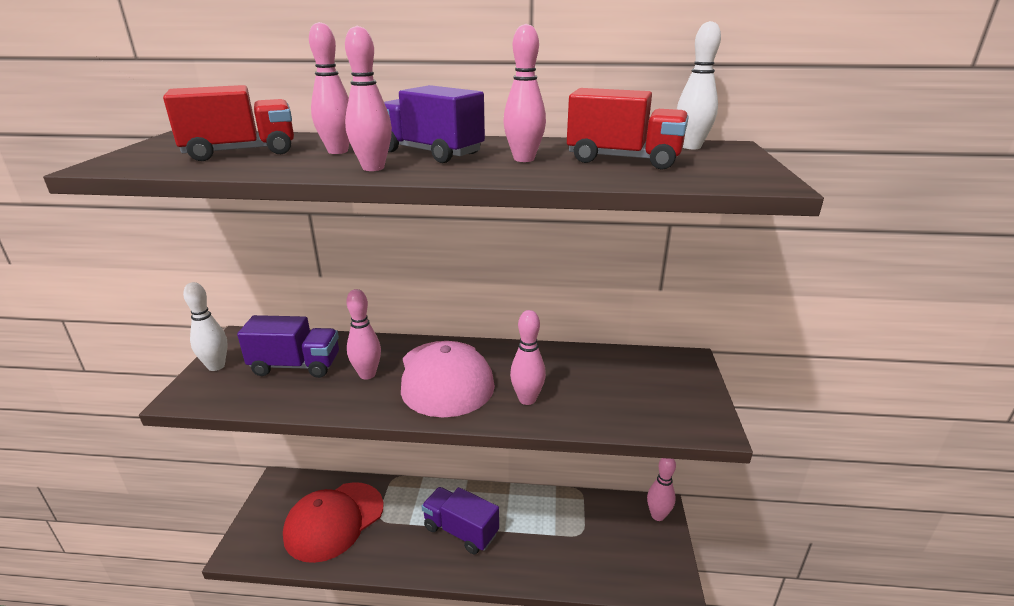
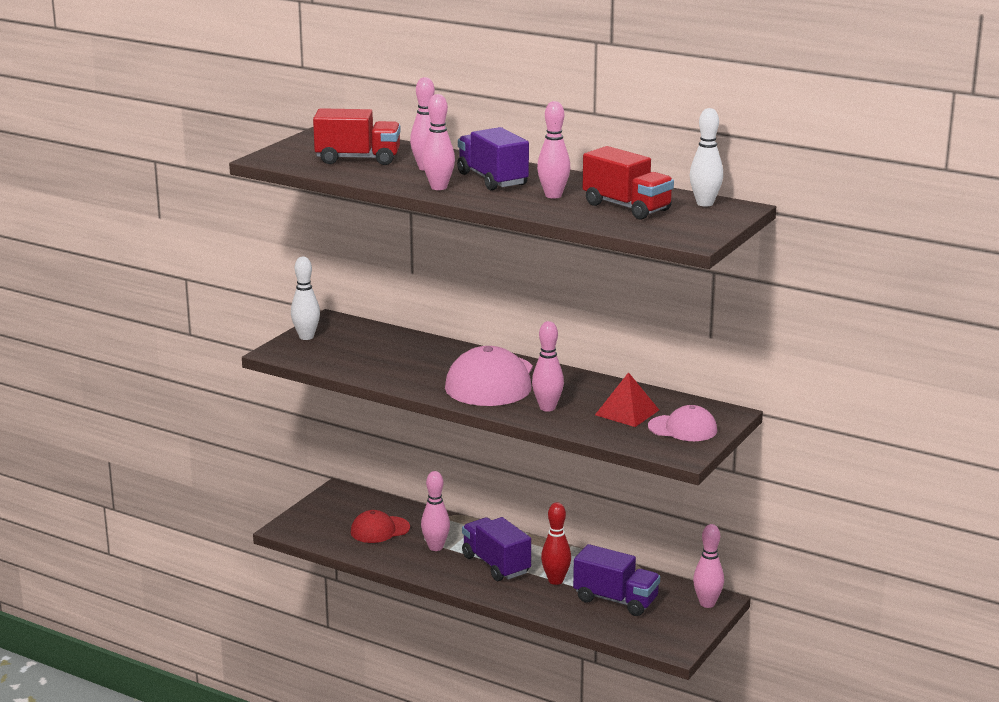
camera: 25 degrees right, 5 degrees down
(296, 366) = (370, 349): purple truck -> purple truck (616, 600)
(334, 521) = (379, 530): red cap -> red cap, size x0.57
(367, 374) = (426, 366): pink bowling pin -> pink bowling pin (435, 547)
(523, 533) = (555, 580): none -> red bowling pin
(605, 383) = (627, 412): none -> red pyramid
(674, 390) = (683, 428): none -> pink cap

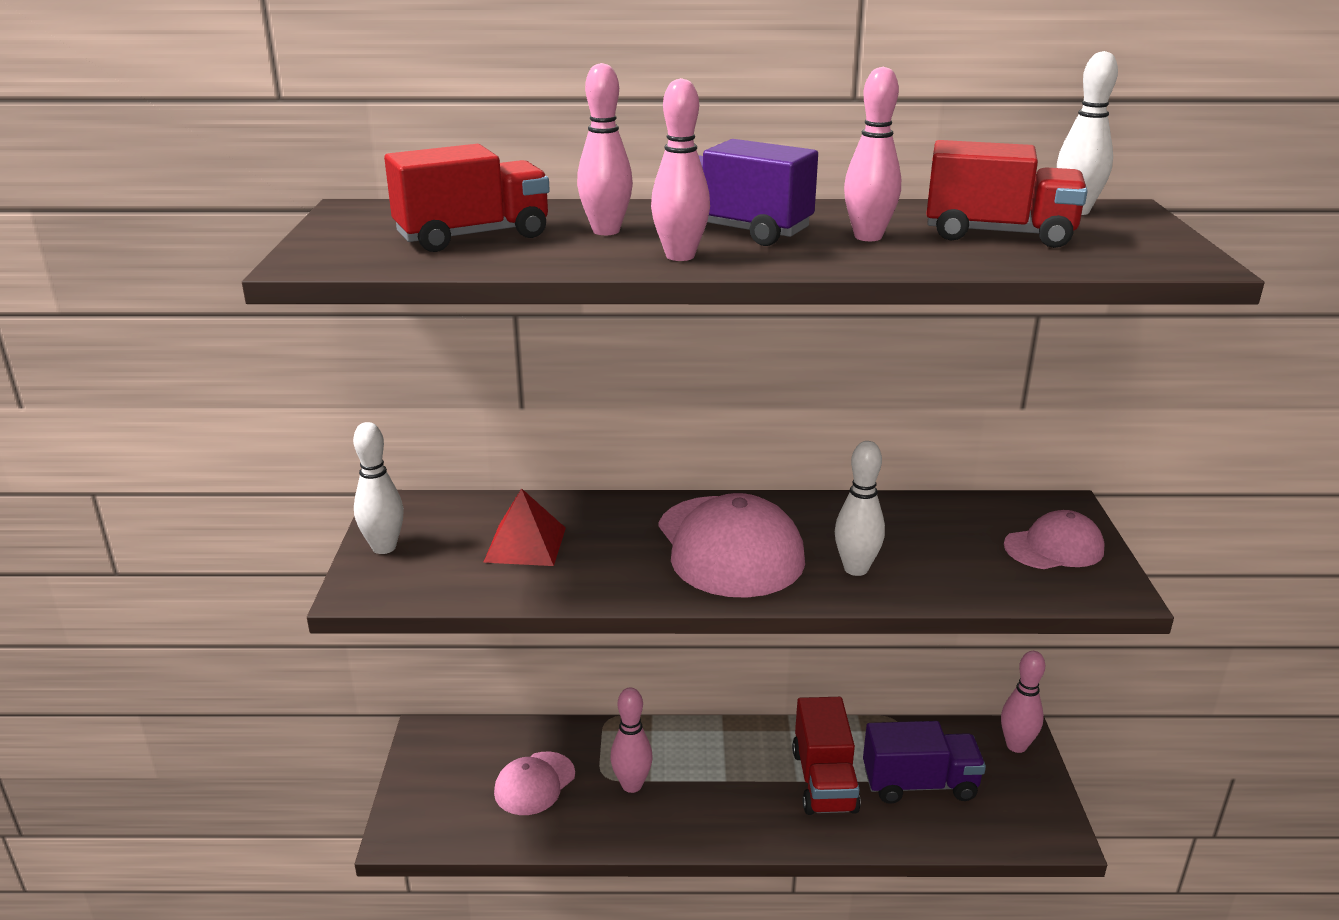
camera: 30 degrees left, 5 degrees up
(379, 530) = (534, 783): red cap -> pink cap
(496, 565) = (731, 784): purple truck -> none
(547, 408) = (856, 569): pink bowling pin -> white bowling pin
(555, 580) = (824, 781): red bowling pin -> red truck
(627, 412) = (958, 543): red pyramid -> red pyramid (525, 544)

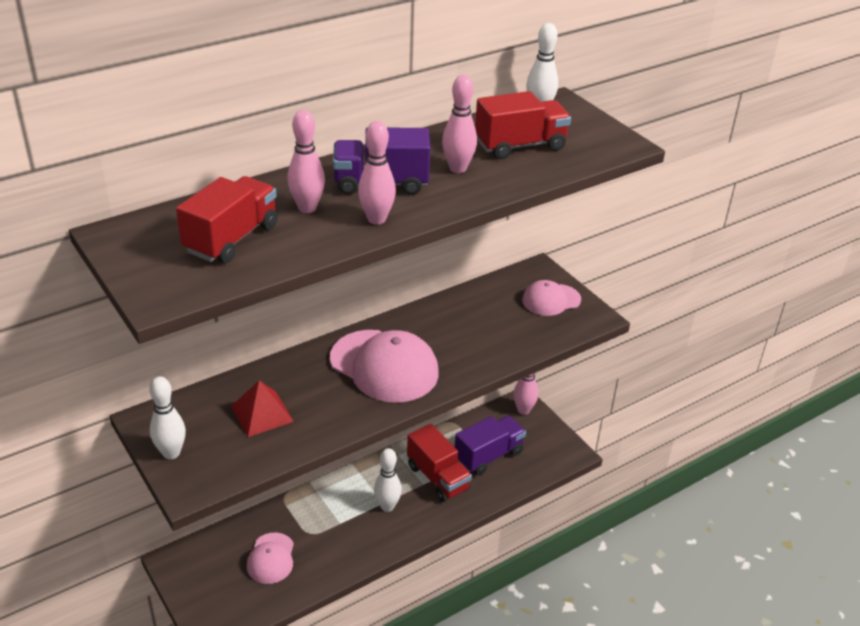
camera: 35 degrees left, 10 degrees up
(632, 785) = (331, 531): pink bowling pin -> none
(856, 569) = (463, 354): white bowling pin -> white bowling pin (387, 506)
(1054, 547) = (551, 300): pink cap -> pink cap turned 150 degrees counterclockwise

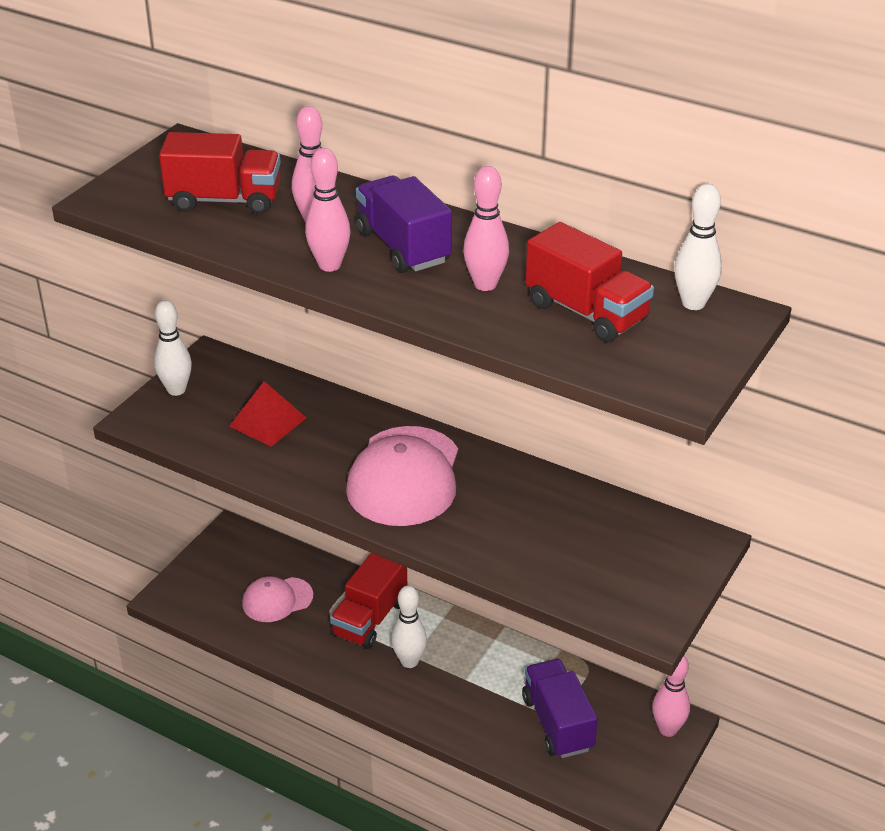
camera: 65 degrees right, 0 degrees up
(438, 477) = (485, 688): red truck -> red truck (370, 618)
(488, 456) = (557, 723): purple truck -> purple truck turned 135 degrees counterclockwise
(551, 300) = (650, 572): pink cap -> none

